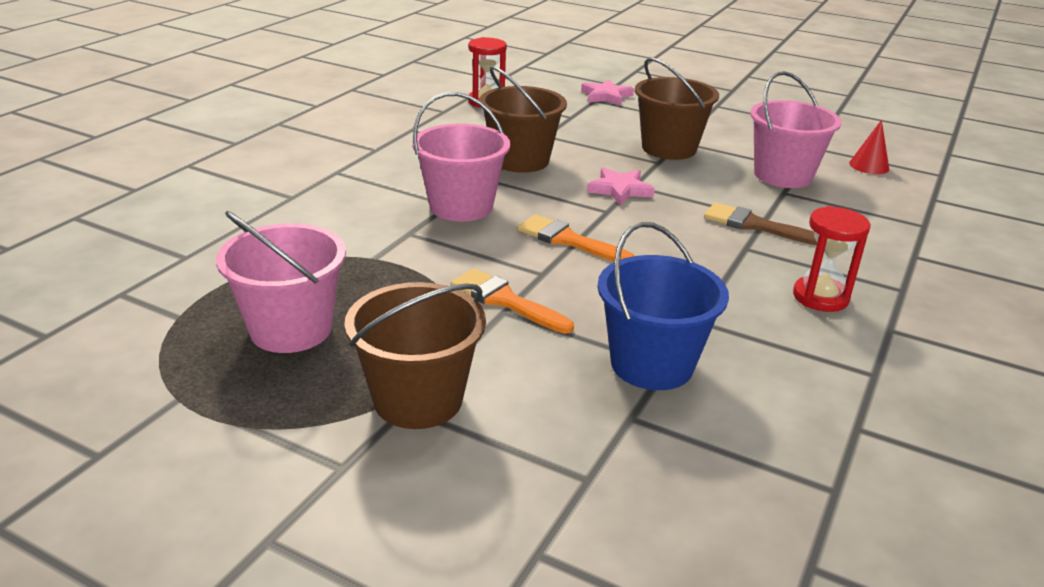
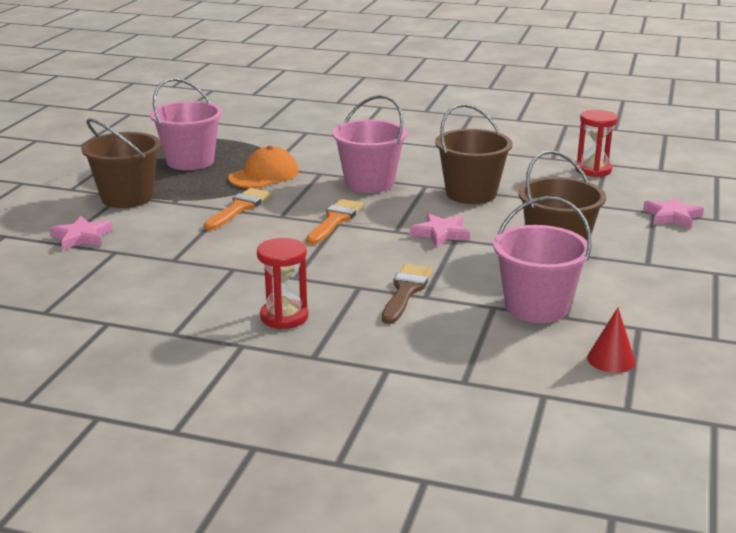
camera: 80 degrees right, 5 degrees down
(392, 271) = (264, 175): none -> orange cap
(569, 452) = (82, 237): none -> pink star
(652, 364) = (172, 255): blue bucket -> none

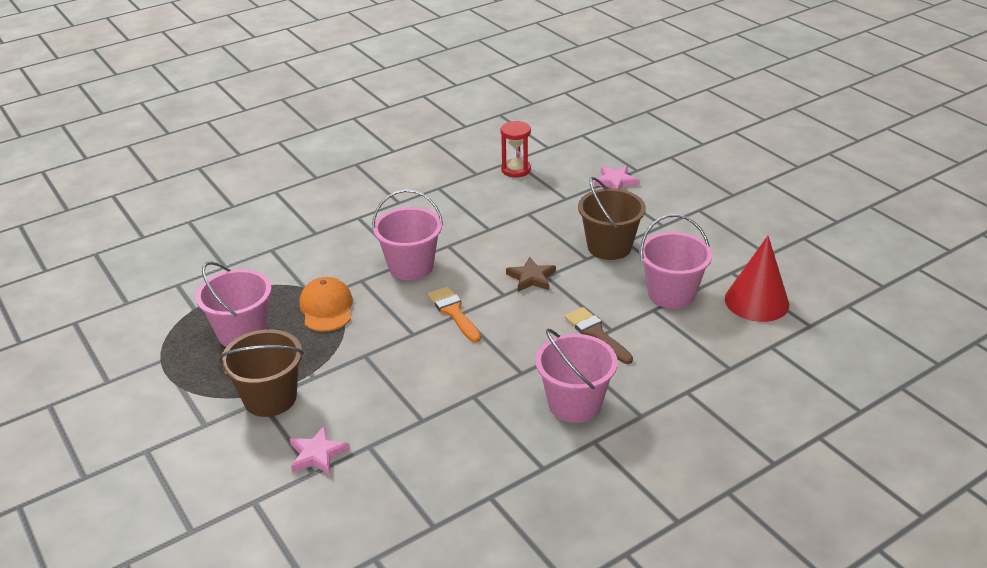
camera: 50 degrees left, 10 degrees up
(239, 208) = (372, 347): orange brush -> none
(284, 317) = (574, 404): red hourglass -> pink bucket
(440, 233) = (531, 278): pink star -> brown star
(471, 194) = (487, 234): brown bucket -> none
(611, 359) = (756, 301): red cone -> red cone, size x1.92

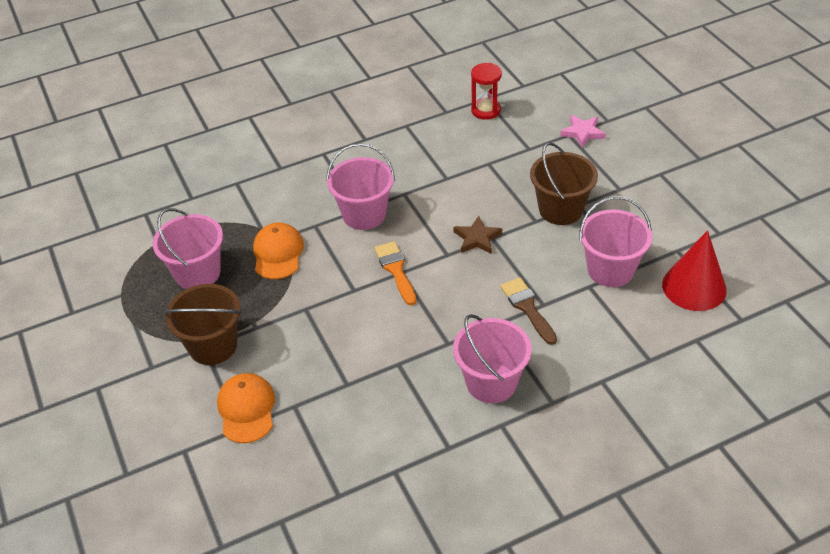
camera: 10 degrees right, 10 degrees up
(317, 454) = (246, 409): pink star -> orange cap

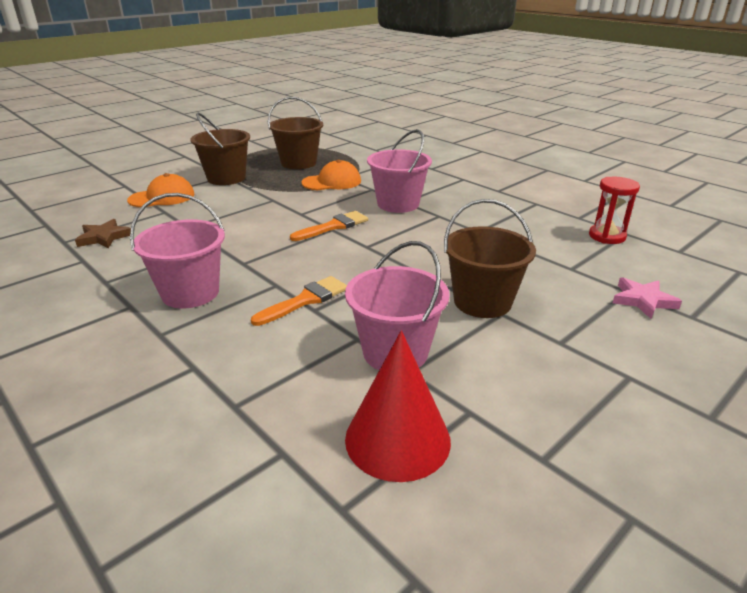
camera: 70 degrees right, 15 degrees down
(197, 273) = (298, 163): pink bucket -> brown bucket
(477, 238) = (399, 258): brown star -> brown star (104, 237)
(527, 308) = (305, 300): brown brush -> orange brush

